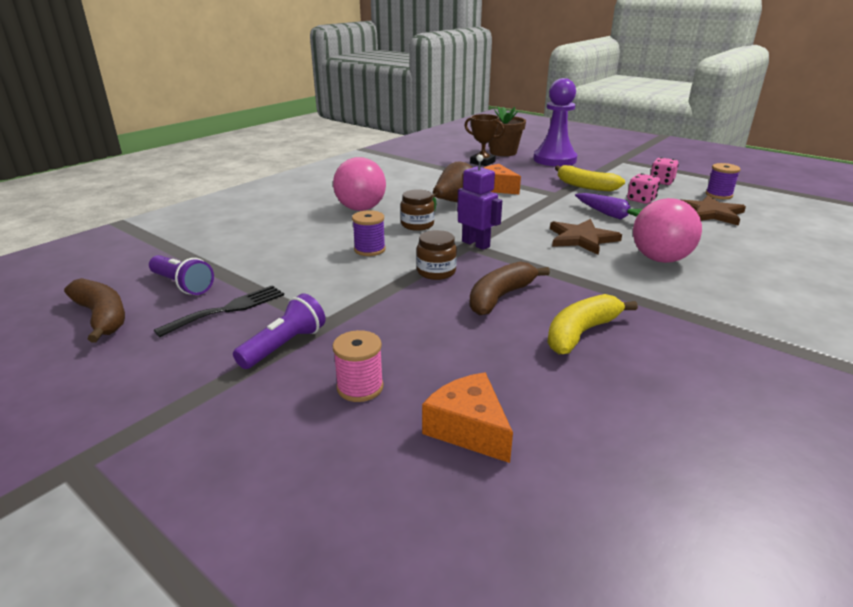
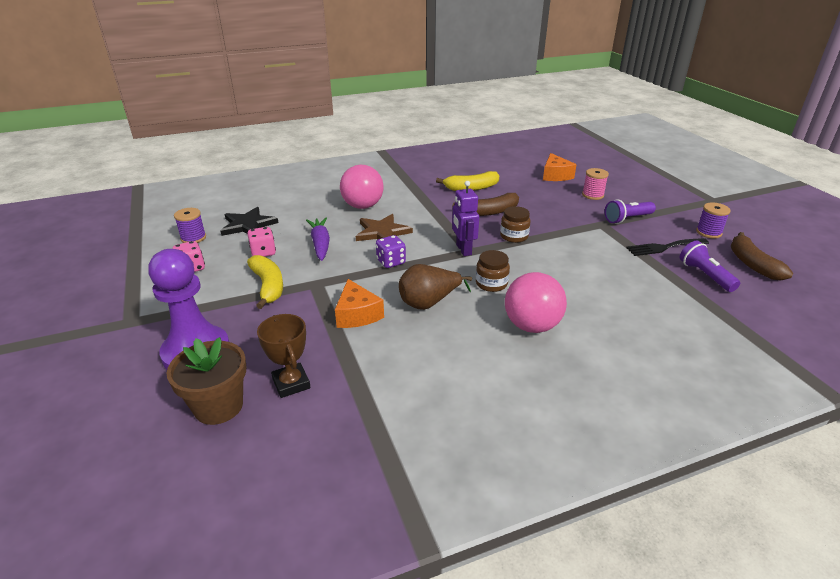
camera: 150 degrees left, 5 degrees up
(369, 249) = (550, 268): purple spool -> purple spool (708, 232)
(527, 219) = (391, 262): none -> purple dice
(710, 213) = (248, 225): brown star -> black star

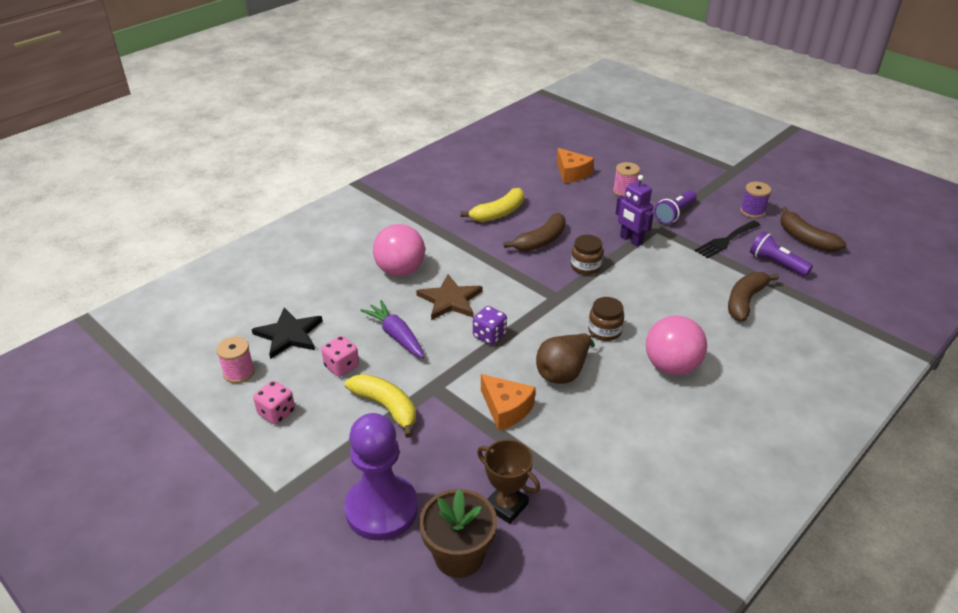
camera: 25 degrees left, 5 degrees up
(193, 238) = (239, 372): purple spool -> pink spool
(463, 250) = (549, 298): purple robot -> purple robot (631, 240)
(648, 296) = (745, 301): none -> brown banana

